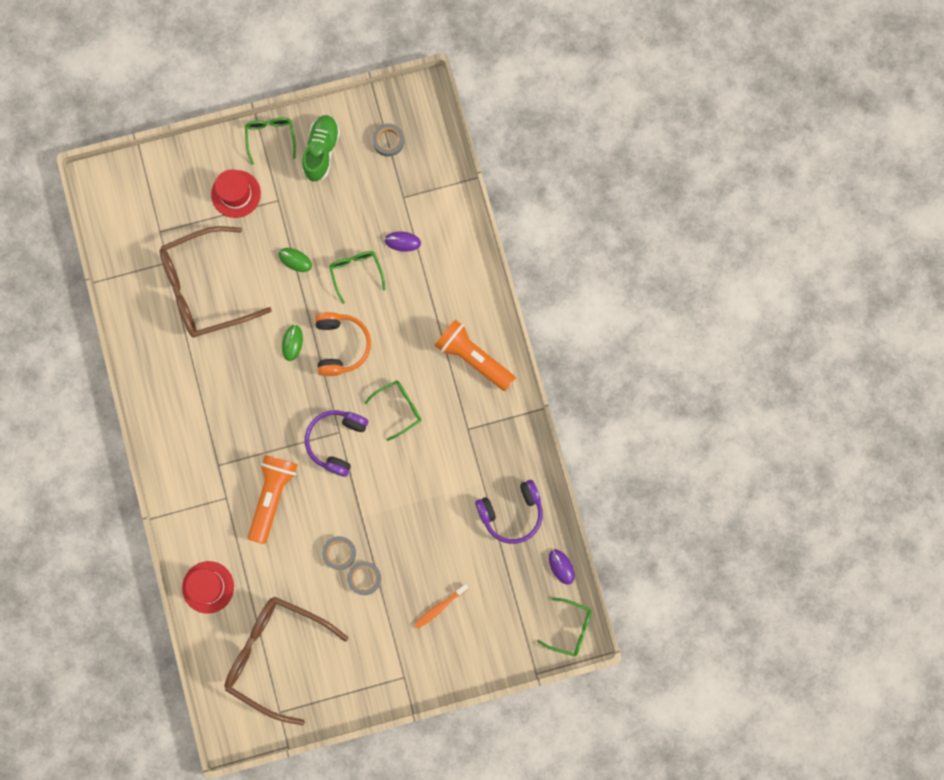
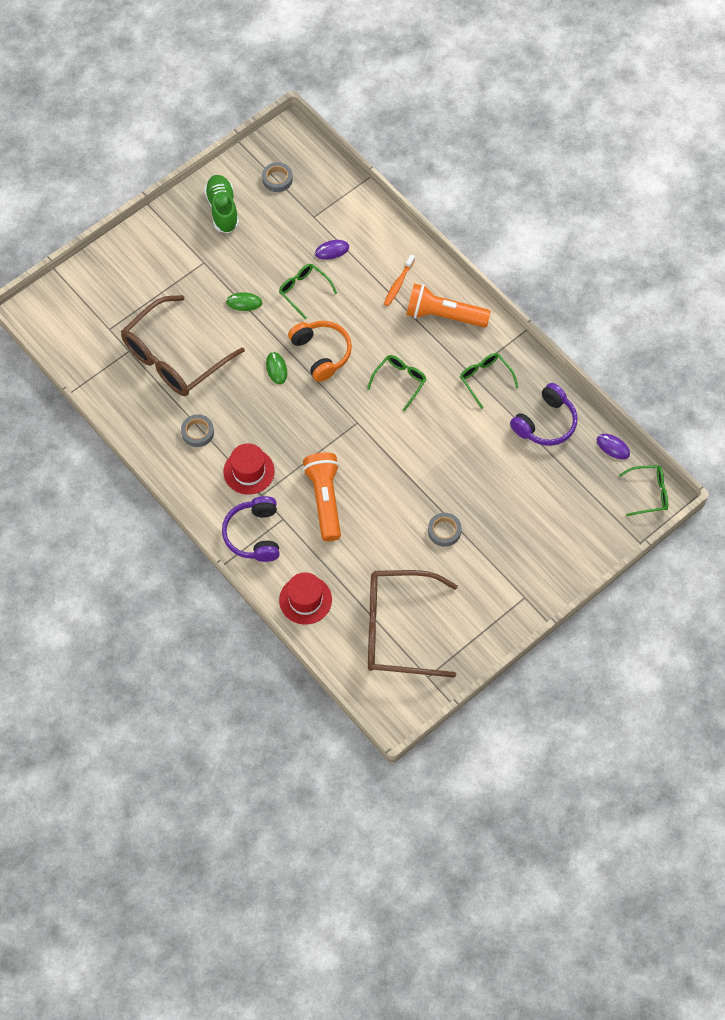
camera: 25 degrees left, 15 degrees down
(236, 194) = (163, 272): red hat -> red hat (249, 471)
(270, 137) = (171, 216): green glasses -> green glasses (485, 379)
(336, 441) = (359, 431): purple headphones -> purple headphones (254, 534)
(339, 553) = (410, 520): grey tape -> grey tape (197, 432)
(440, 607) = (524, 525): orange toothbrush -> orange toothbrush (398, 284)

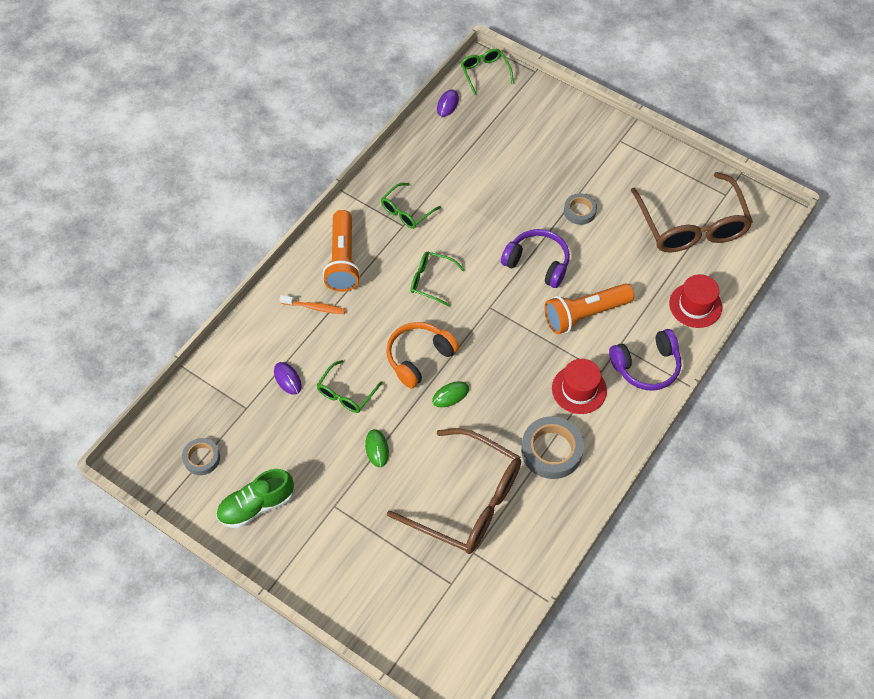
camera: 105 degrees left, 5 degrees down
(197, 432) = (551, 450): grey tape -> grey tape, size x1.69
(545, 423) = (439, 156): purple headphones -> purple headphones (537, 263)

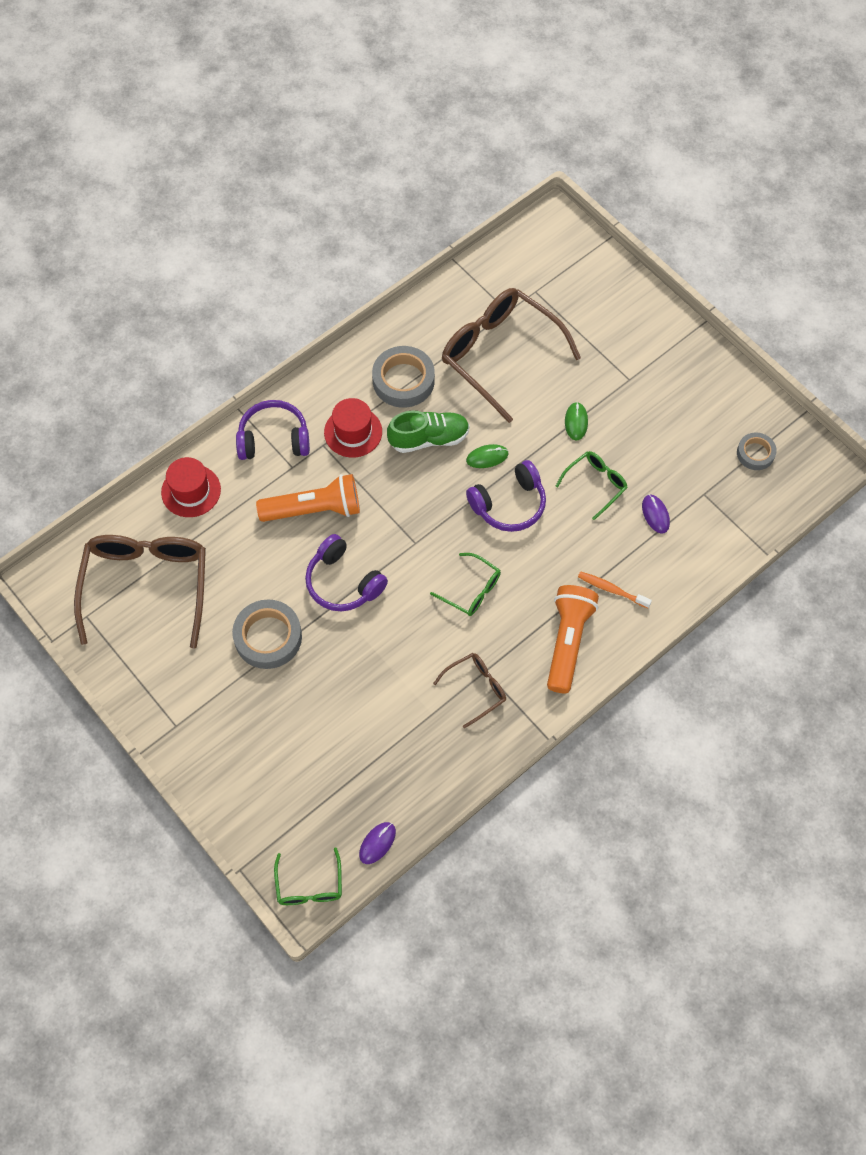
camera: 165 degrees left, 5 degrees up
(256, 506) = (705, 396): green shoe -> green shoe (429, 438)
(406, 211) = (476, 689): green glasses -> brown glasses
(419, 357) = (509, 504): orange headphones -> purple headphones
(579, 211) = (268, 637): grey tape -> grey tape, size x1.69

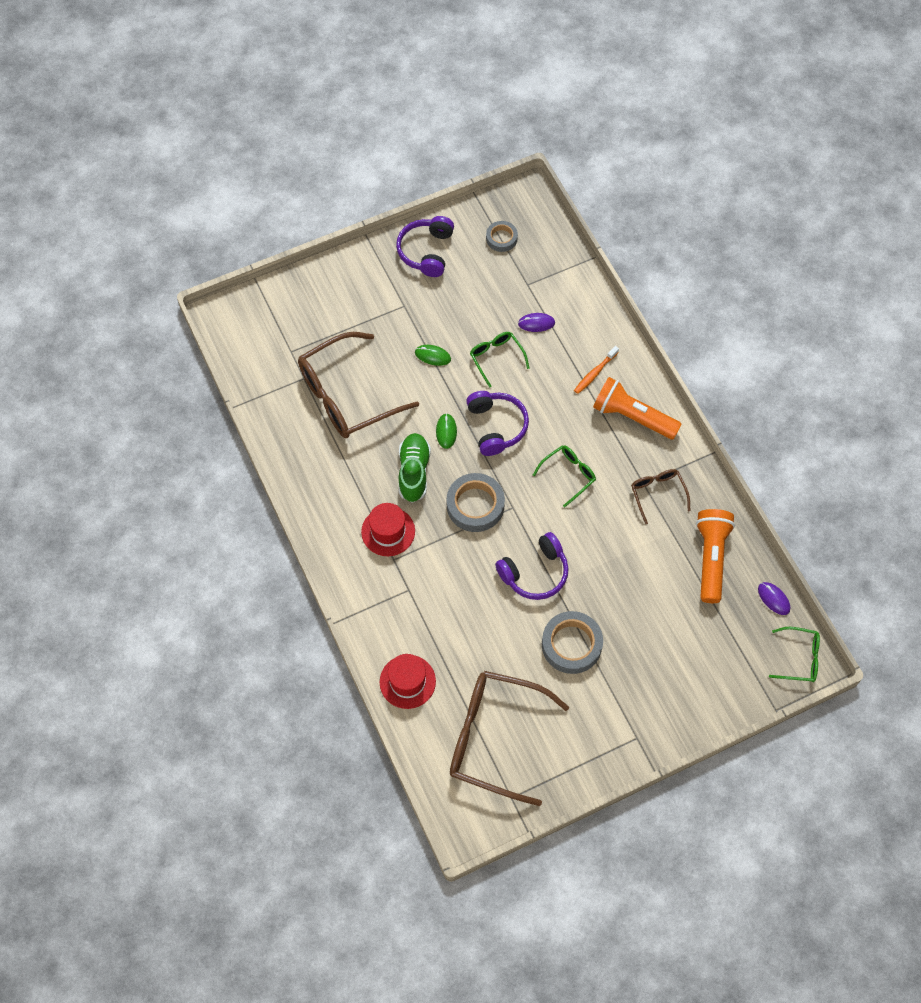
camera: 75 degrees left, 0 degrees up
(274, 439) = (374, 599): purple headphones -> purple headphones (426, 251)
(314, 509) = (457, 580): orange flashlight -> orange flashlight (710, 558)
(403, 380) = (348, 478): grey tape -> grey tape (475, 505)

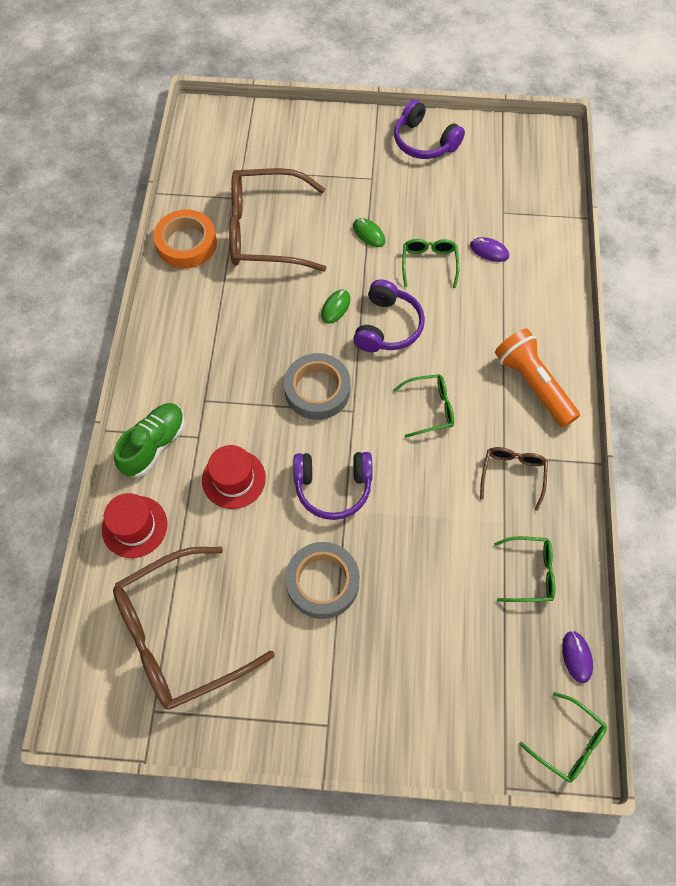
camera: 30 degrees right, 0 degrees up
(289, 439) = (186, 243): none -> orange tape
(388, 531) = (217, 371): red hat -> red hat (233, 479)
(414, 472) = (279, 329): green shoe -> green shoe (154, 445)
(426, 251) = (424, 142): purple headphones -> purple headphones turned 90 degrees counterclockwise
(494, 738) = (179, 635): brown glasses -> brown glasses turned 75 degrees counterclockwise
(501, 238) = (503, 161): grey tape -> none
(595, 373) = (519, 324): orange toothbrush -> none
(710, 558) = (530, 573): orange flashlight -> green glasses

